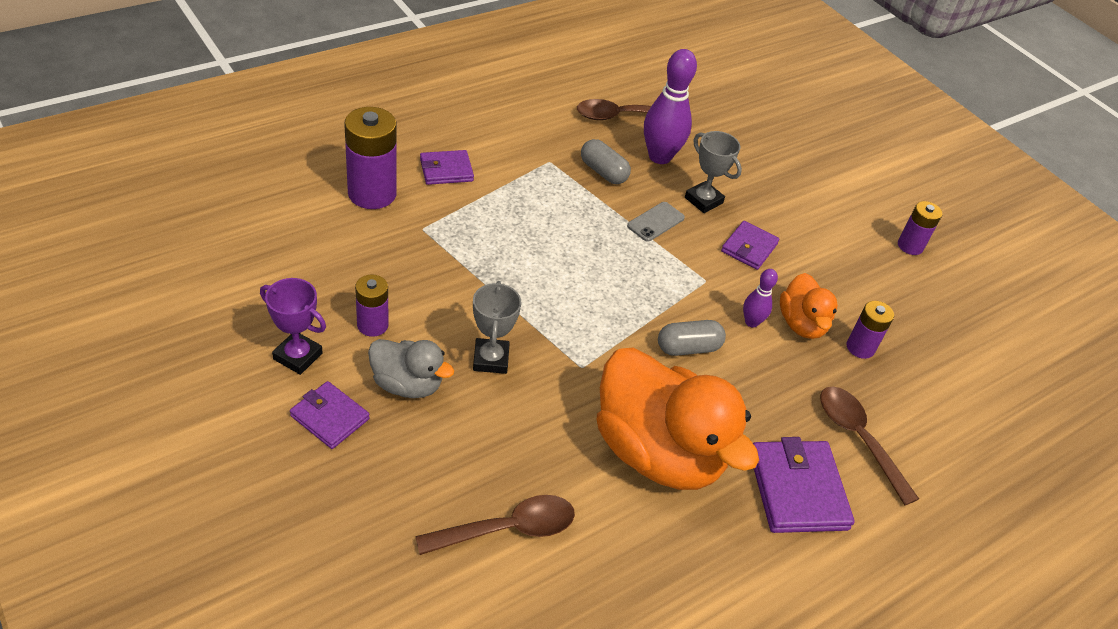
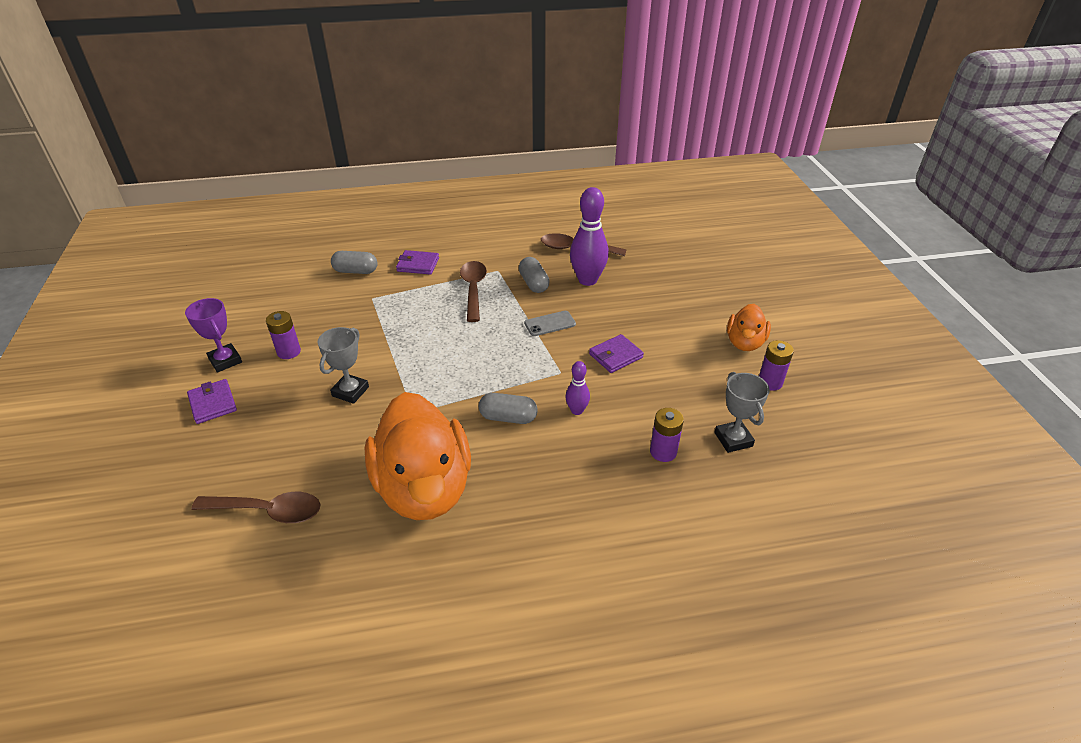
camera: 30 degrees right, 5 degrees down
(372, 193) = (356, 271): purple battery -> grey capsule
(407, 384) = (280, 394): grey duck -> none
(703, 200) = (601, 315): grey trophy -> grey trophy (733, 439)
(797, 490) = (521, 550): purple wallet -> none
(801, 324) = (621, 421): orange duck -> orange duck (744, 343)
(858, 439) = (608, 524): brown spoon -> brown spoon (473, 289)

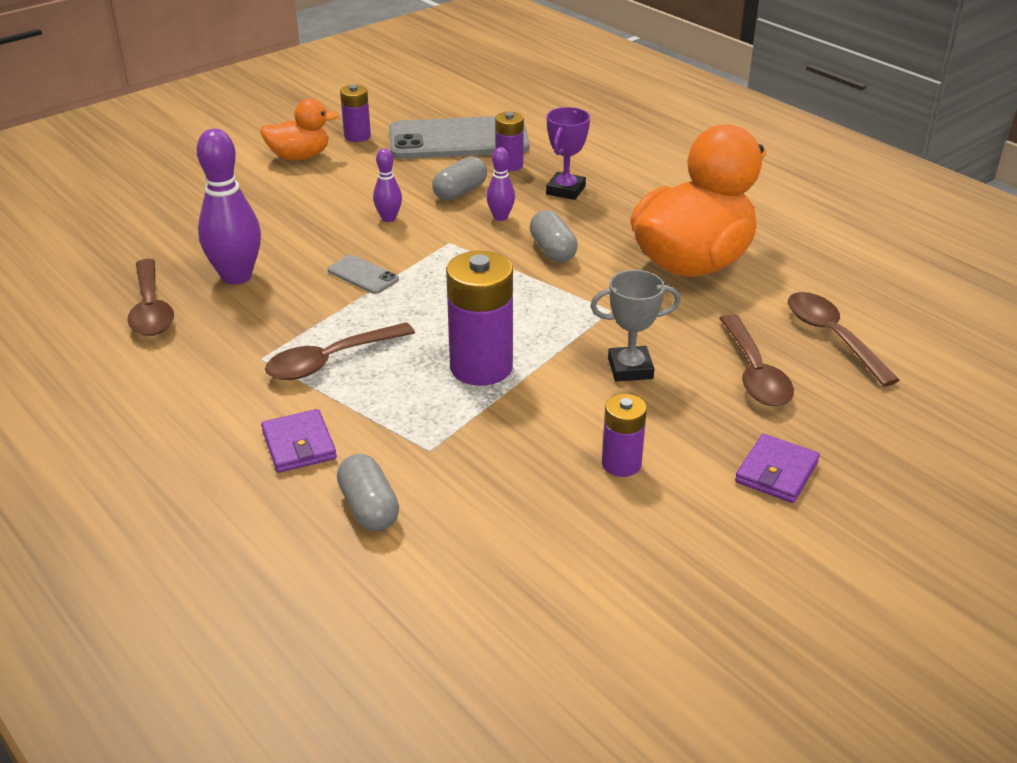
camera: 120 degrees left, 5 degrees down
(225, 361) = (702, 517): purple trophy -> purple trophy (565, 190)
(285, 444) = (755, 373): none -> brown spoon
(414, 336) = (481, 367): none -> purple battery
(534, 283) = (276, 315): grey capsule -> grey capsule (460, 192)
(615, 356) = (389, 218): purple wallet -> purple bowling pin
(733, 439) = (458, 140): grey trophy -> grey phone

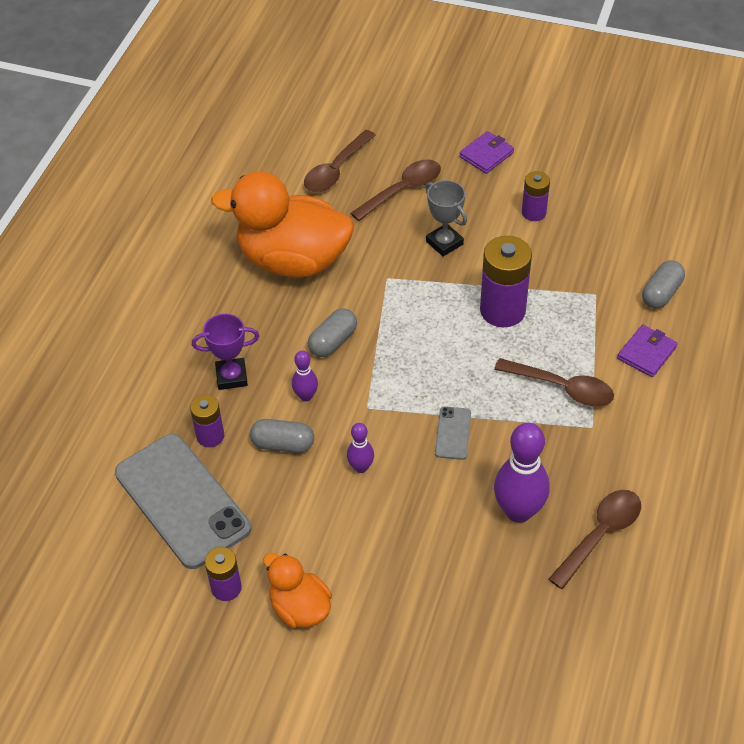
camera: 120 degrees left, 15 degrees up
(776, 472) = (486, 155): purple wallet -> purple wallet turned 45 degrees counterclockwise

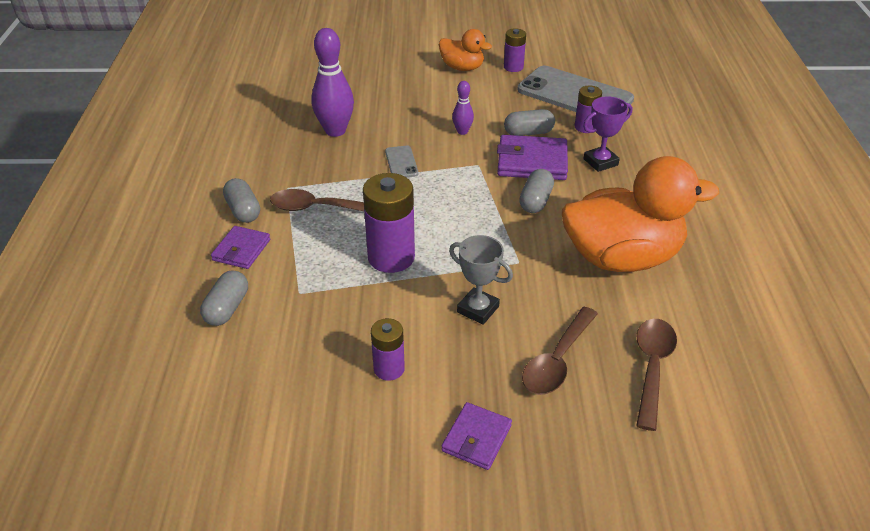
camera: 160 degrees right, 10 degrees down
(306, 396) = (532, 162): purple bowling pin -> purple wallet
(600, 534) = (272, 130): brown spoon -> none
(643, 404) = (243, 211): none -> grey capsule

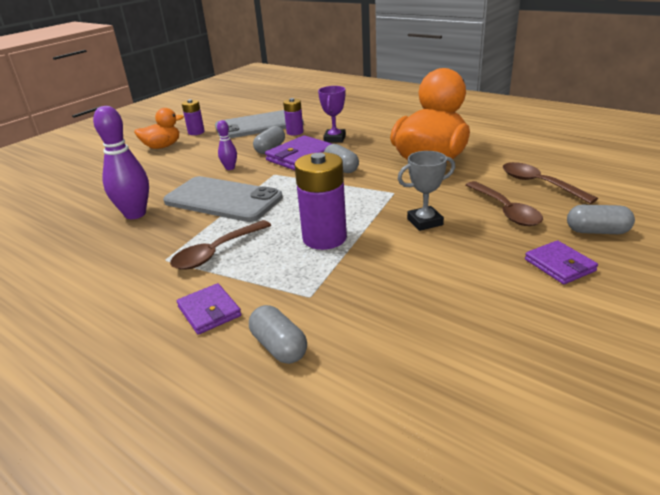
camera: 50 degrees left, 10 degrees down
(243, 211) = (156, 293): grey capsule -> grey capsule (597, 231)
(389, 369) = (452, 280): purple battery -> none
(401, 162) = (223, 199): grey phone -> grey phone, size x2.36

